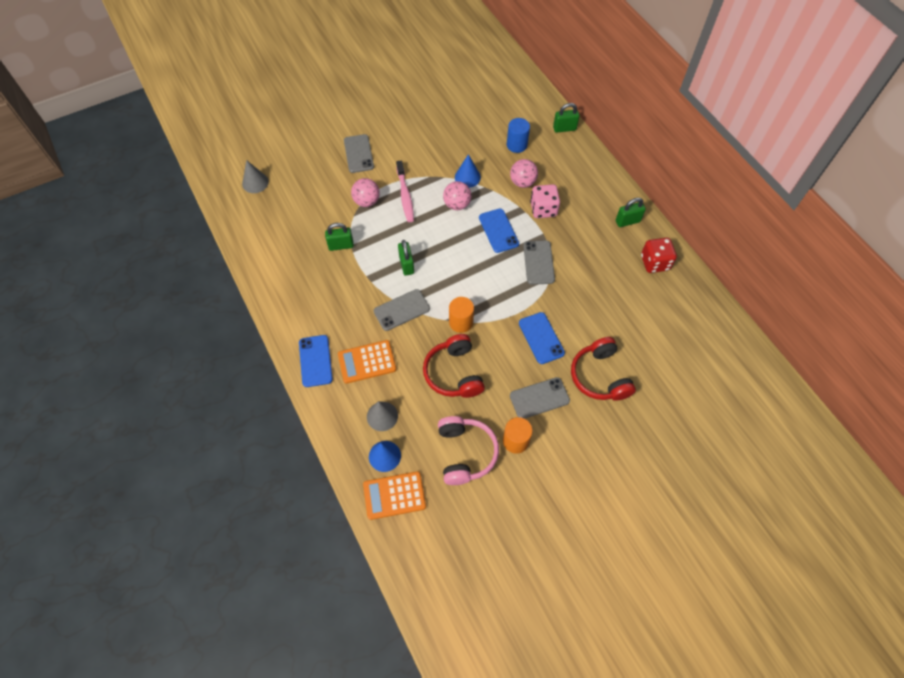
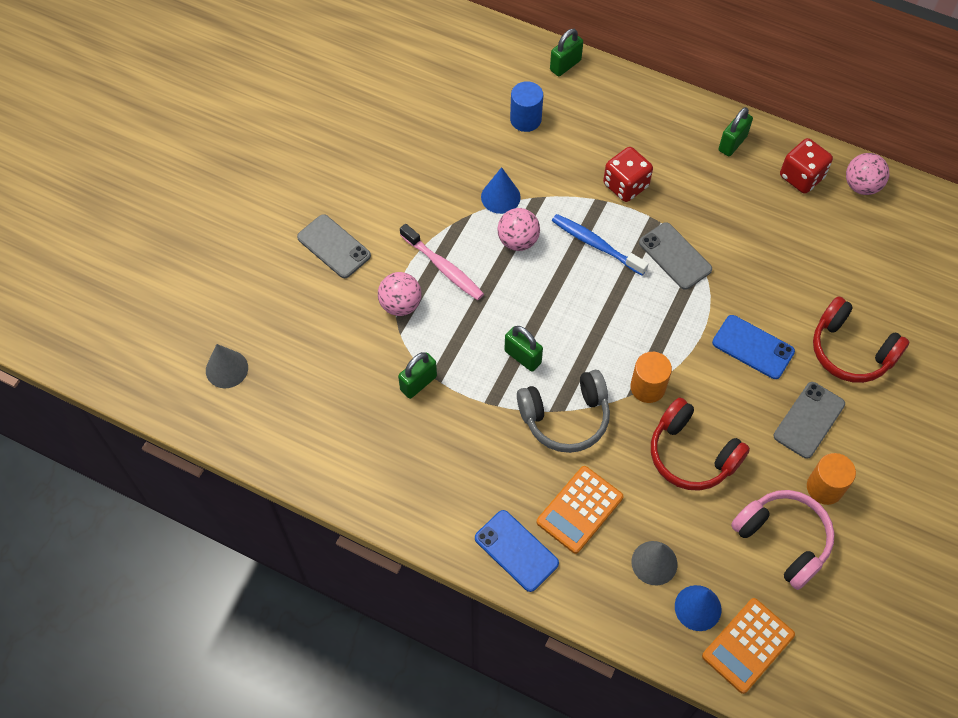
camera: 35 degrees left, 0 degrees up
(401, 310) = (565, 418): grey phone -> grey headphones
(498, 231) = (596, 244): blue phone -> blue toothbrush
(522, 182) = (573, 165): pink ball -> pink ball (861, 186)
(543, 209) = (625, 185): pink dice -> red dice

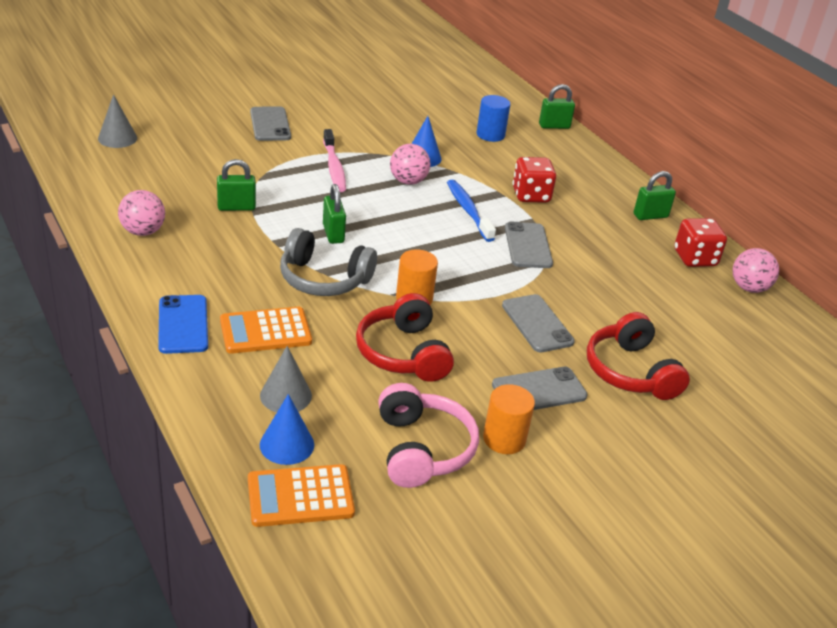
camera: 30 degrees right, 25 degrees down
(400, 304) = (278, 168): pink ball -> pink ball (143, 231)
(753, 347) = (537, 324): blue phone -> grey phone

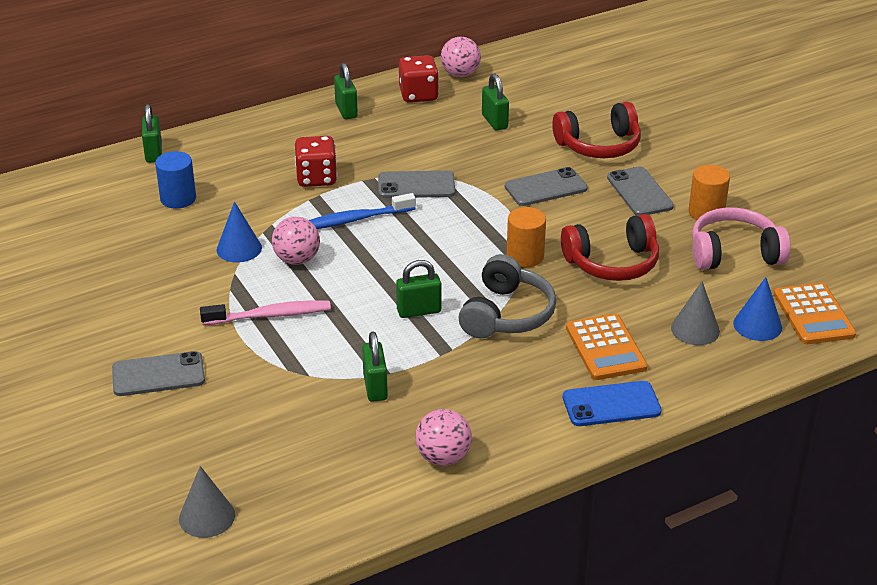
camera: 85 degrees left, 0 degrees up
(658, 302) = (494, 121): none -> green padlock

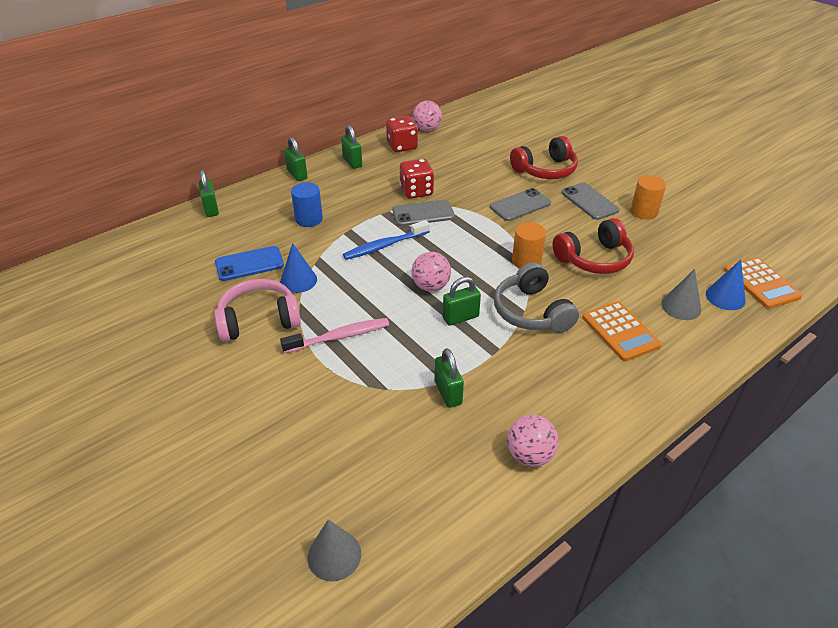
camera: 10 degrees left, 5 degrees up
(158, 375) = (255, 406): grey phone -> none
(178, 198) = (239, 244): blue cylinder -> blue cylinder (309, 219)
(297, 259) = (348, 284): pink ball -> pink ball (431, 286)
(316, 178) = (345, 216): red dice -> red dice (416, 191)
(494, 121) = (464, 160): green padlock -> green padlock (297, 174)
(507, 314) = (531, 312): grey headphones -> grey headphones turned 150 degrees clockwise
(611, 404) = (647, 382): blue phone -> blue phone (249, 264)
(734, 253) = (679, 241): pink headphones -> pink headphones (259, 320)

